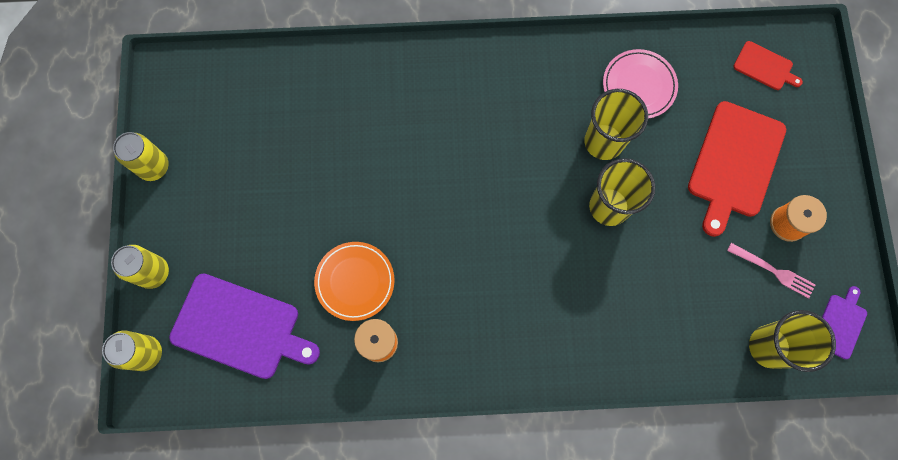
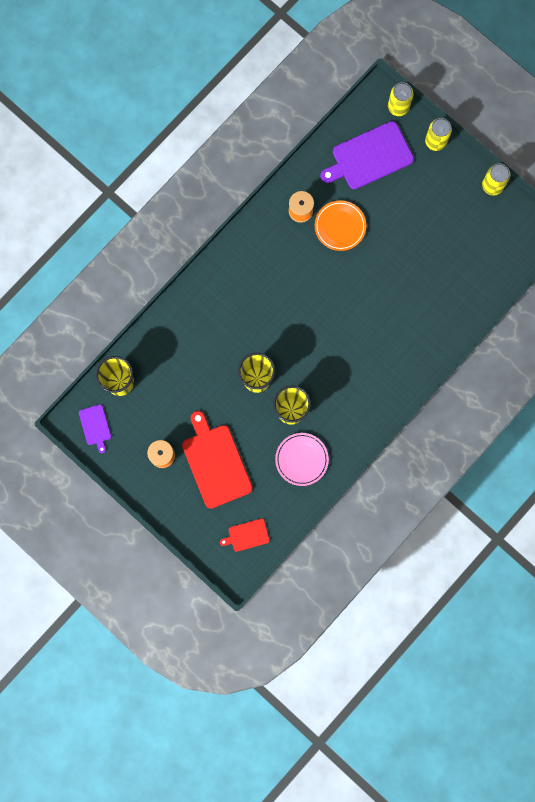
camera: 135 degrees right, 5 degrees up
(774, 271) = (148, 423): pink fork -> none

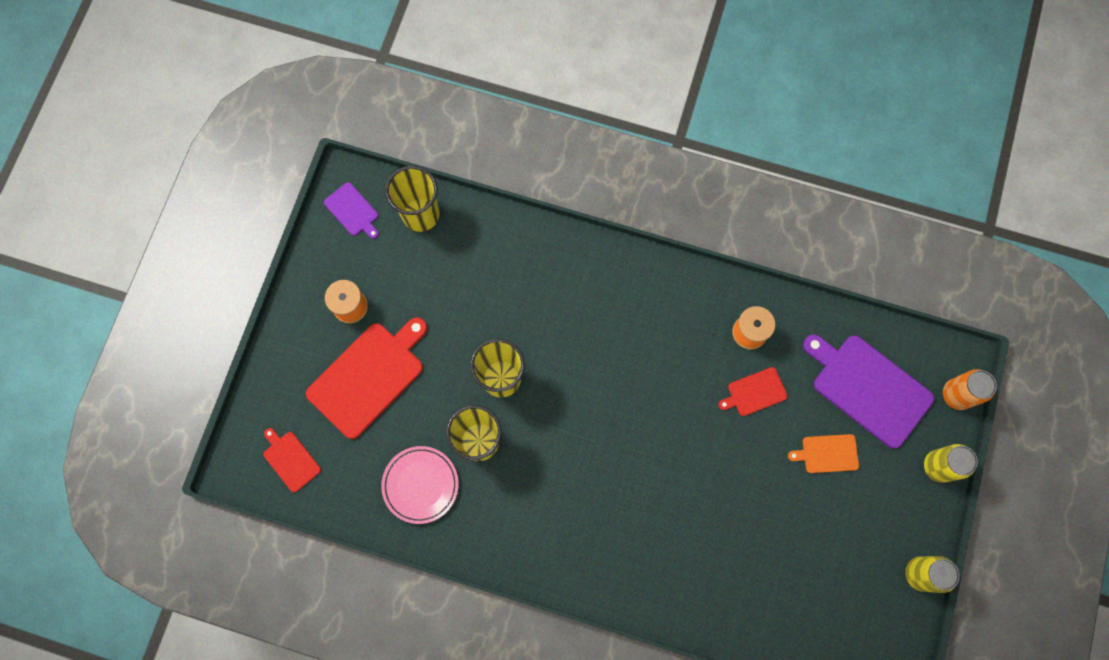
camera: 65 degrees right, 5 degrees down
(95, 426) = (352, 211): purple cutting board -> purple cutting board turned 90 degrees counterclockwise
(340, 226) = (755, 392): orange plate -> red cutting board
(398, 107) = (956, 394): yellow can -> orange can
(398, 202) = (827, 453): none -> orange cutting board

